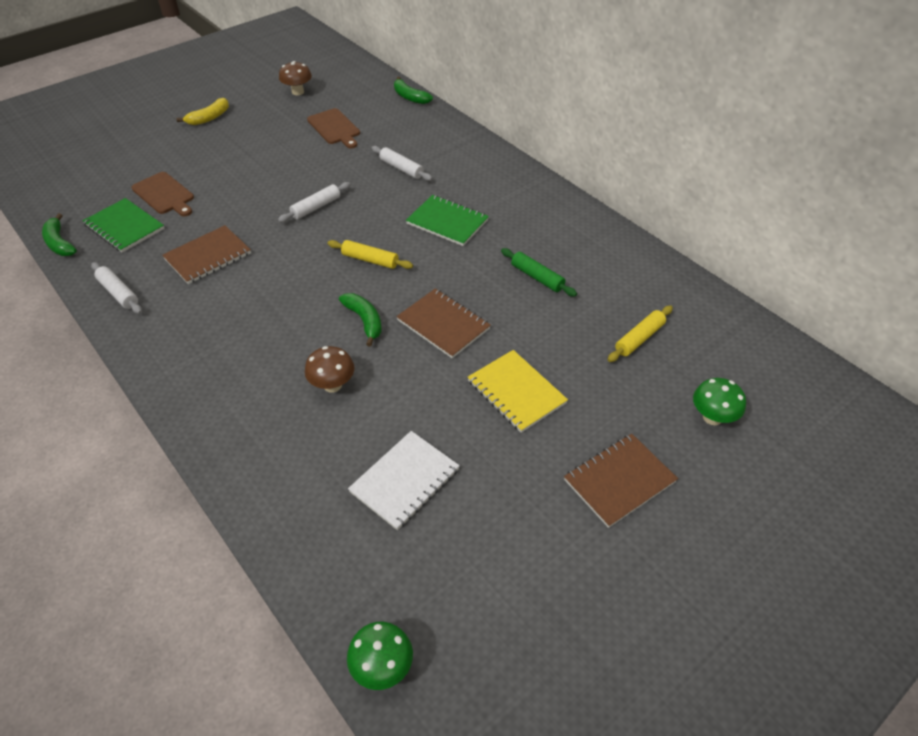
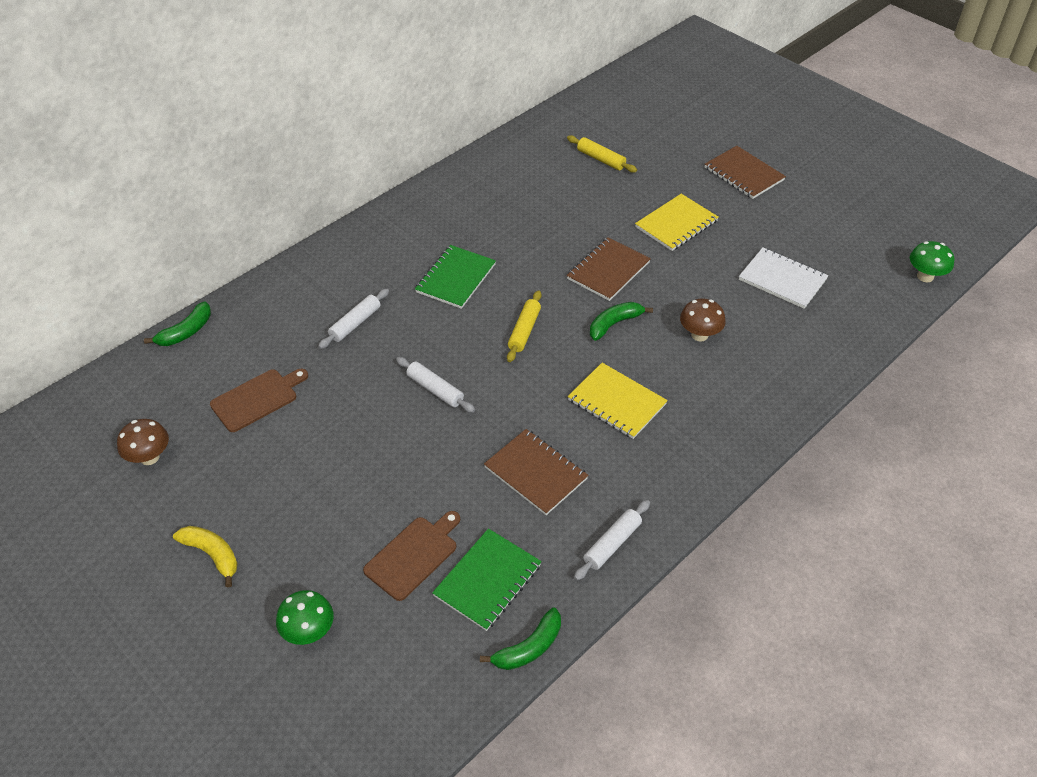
camera: 95 degrees left, 0 degrees up
(264, 312) = (617, 402): none -> yellow notebook
(537, 277) = (534, 215): green rolling pin -> none
(712, 417) = (673, 130): green mushroom -> green mushroom (309, 632)

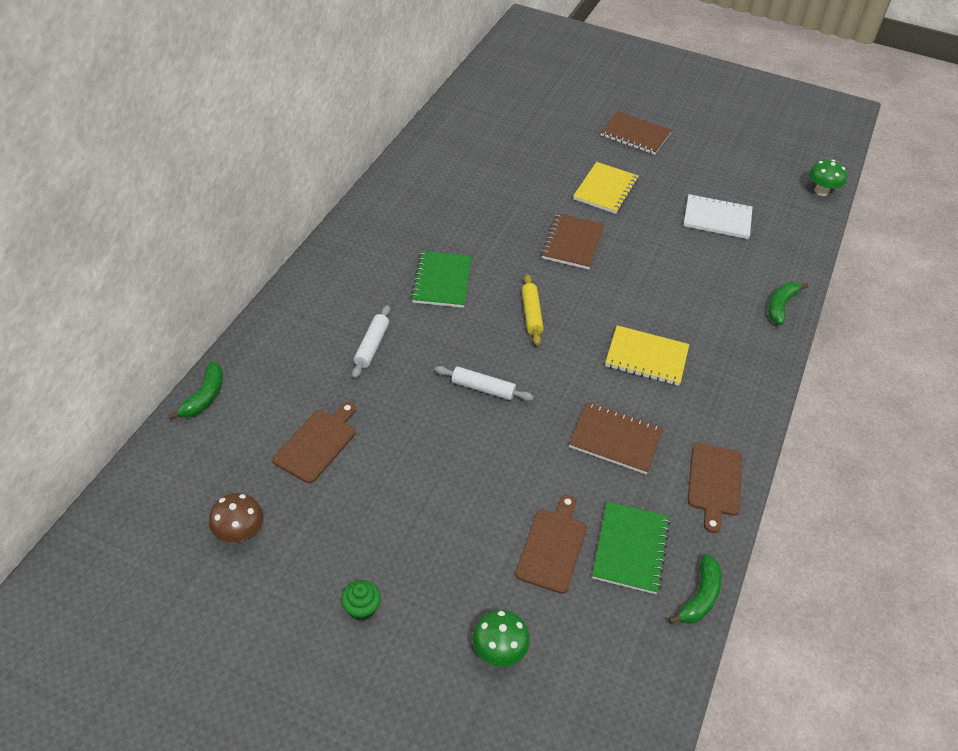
camera: 25 degrees left, 0 degrees up
(212, 554) = (361, 608): yellow banana -> green cupcake
(601, 159) = (509, 145): yellow rolling pin -> none
(612, 544) = (714, 482): white rolling pin -> brown cutting board
(614, 324) = (604, 289): green banana -> green banana (780, 306)
(699, 335) = (679, 281): brown mushroom -> none

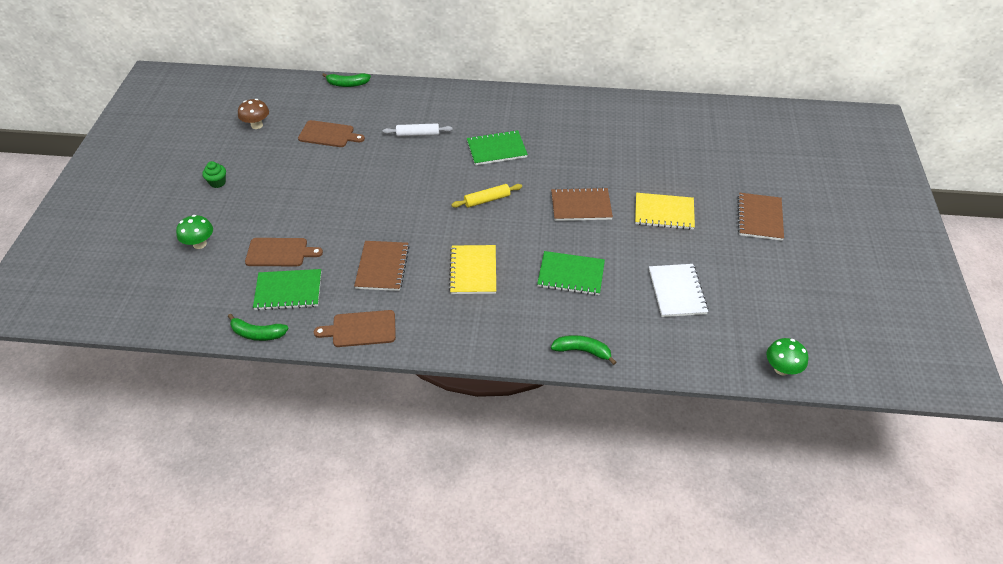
camera: 75 degrees right, 0 degrees up
(483, 388) = (402, 192): white rolling pin -> none
(674, 282) = (571, 274): none -> green notebook

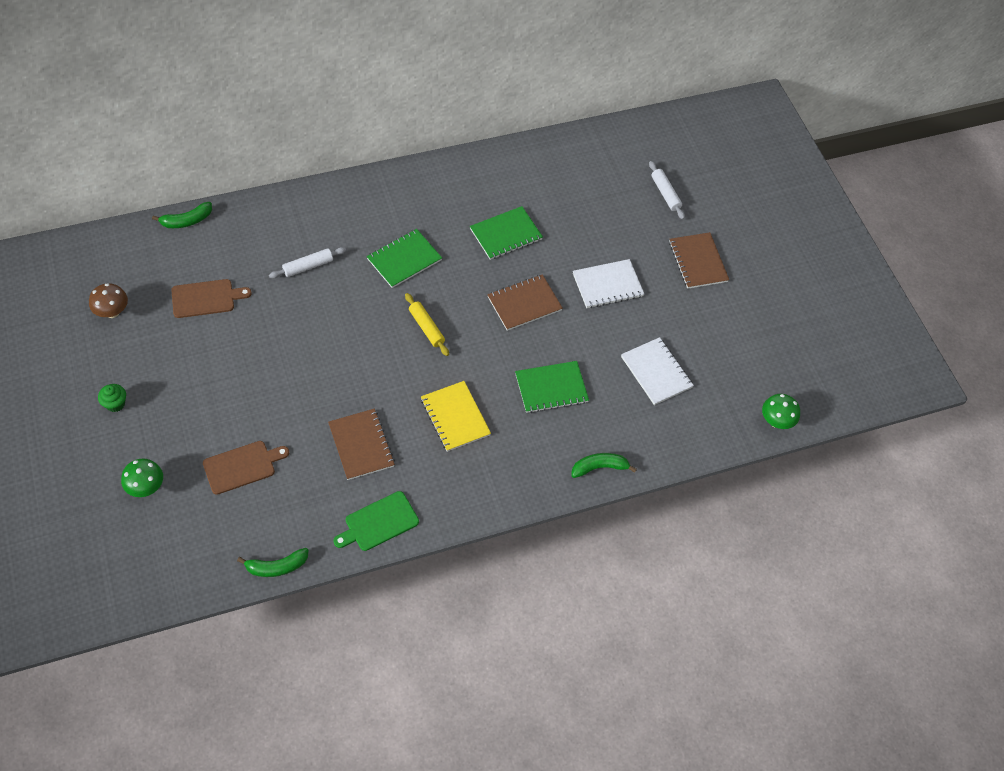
camera: 30 degrees left, 10 degrees up
(288, 291) = (279, 507): green notebook -> green notebook (506, 234)
(361, 329) = (379, 522): brown cutting board -> green cutting board
(487, 200) = (426, 327): yellow rolling pin -> yellow rolling pin turned 75 degrees counterclockwise
(664, 212) = (607, 285): yellow notebook -> white notebook
(752, 160) = (665, 193): none -> white rolling pin

